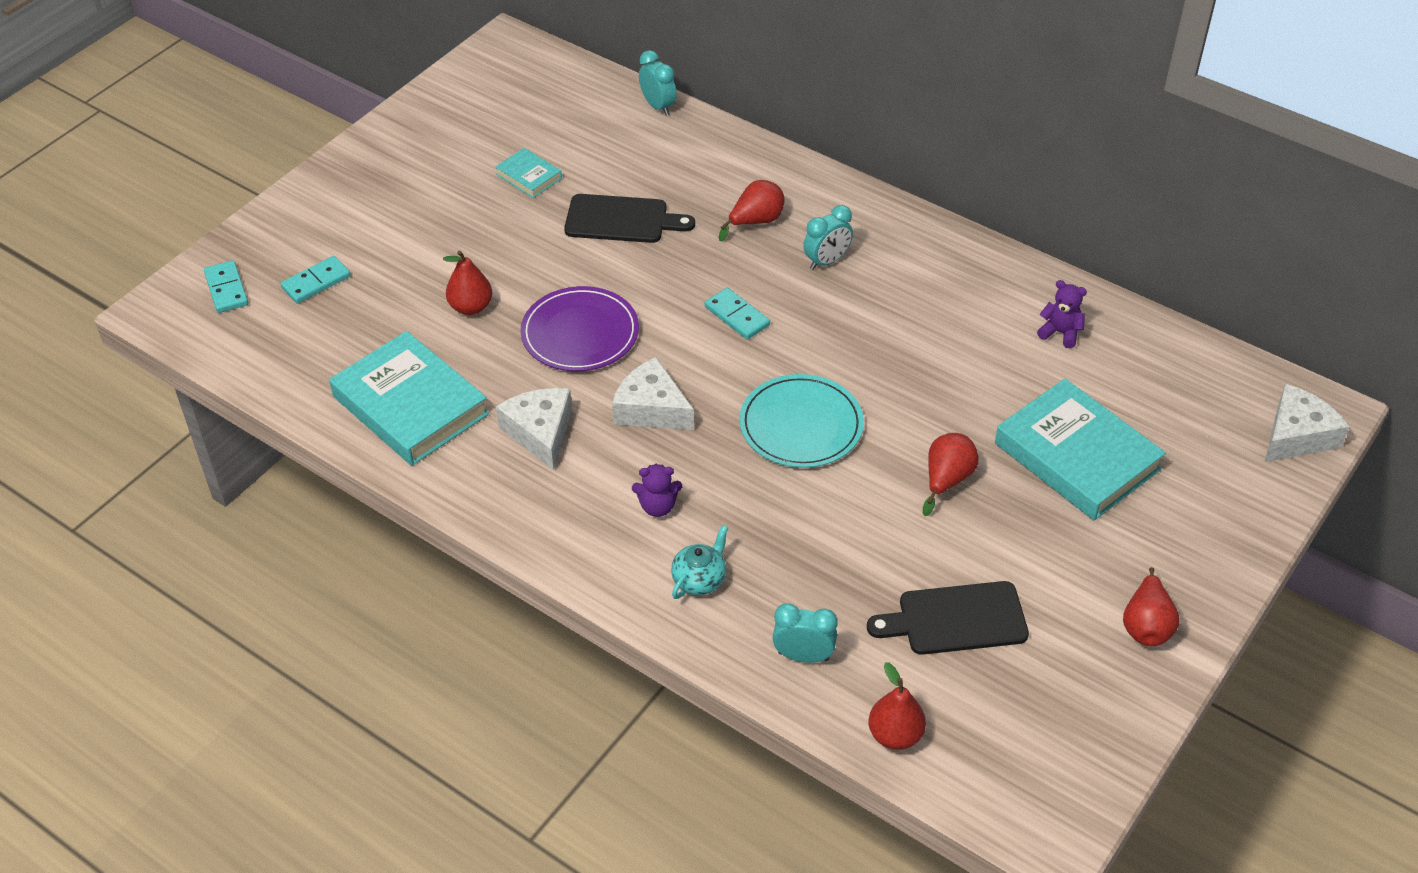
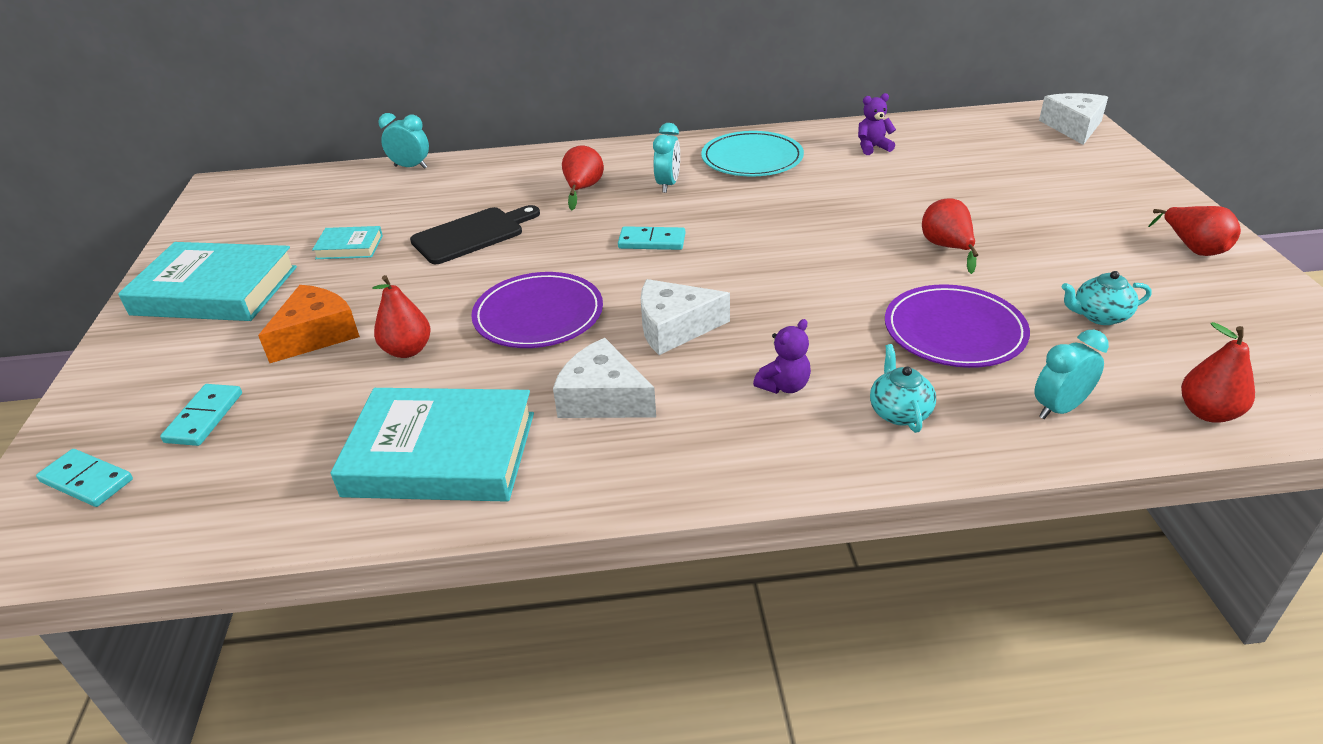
camera: 40 degrees left, 10 degrees down
(432, 253) = (316, 334): none -> orange cheese
(801, 425) = (802, 274): turquoise plate -> turquoise plate (752, 158)
(832, 551) = (954, 331): none -> purple plate
(956, 619) = (1099, 316): black cutting board -> turquoise teapot
(1076, 456) = (993, 194): turquoise book -> turquoise book (215, 291)

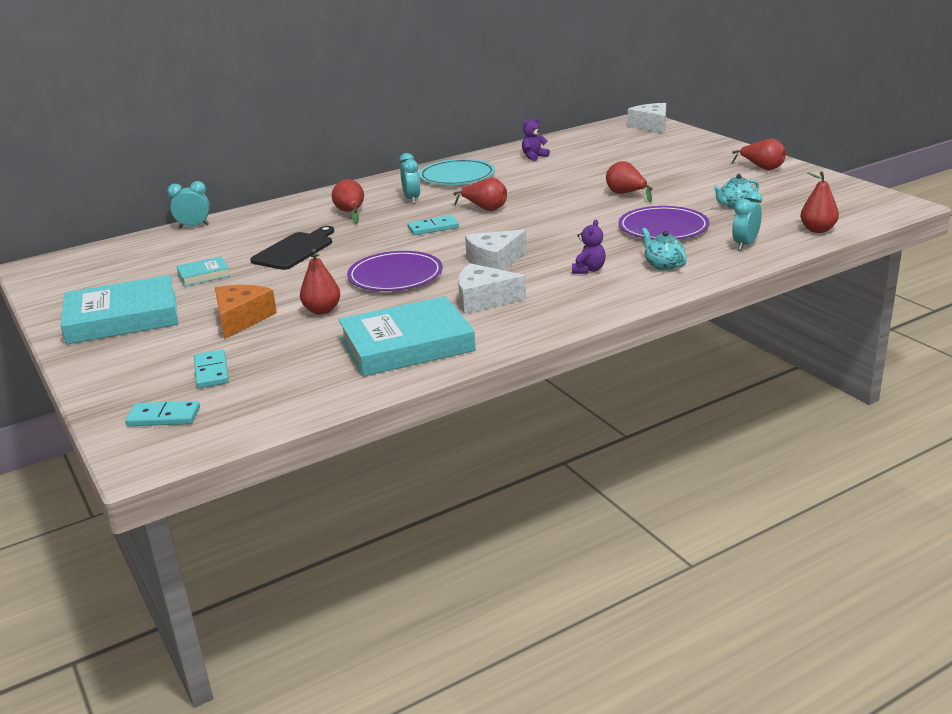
camera: 25 degrees left, 10 degrees down
(740, 225) = (485, 209): none -> red pear

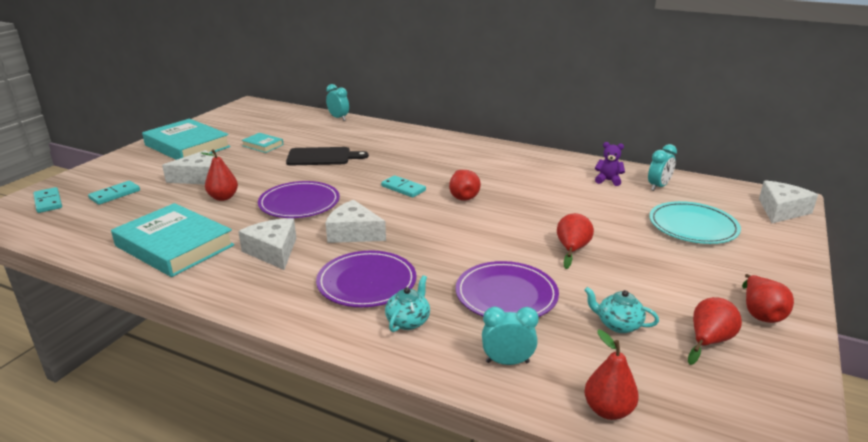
camera: 55 degrees right, 0 degrees up
(241, 319) = (198, 177): orange cheese -> white cheese
(351, 213) = (405, 152): red pear -> red pear (709, 341)
(412, 199) = (453, 164): turquoise clock -> turquoise clock (658, 187)
(457, 176) = (521, 164): turquoise plate -> turquoise plate (693, 226)
(588, 270) = (367, 282): purple teddy bear -> purple plate

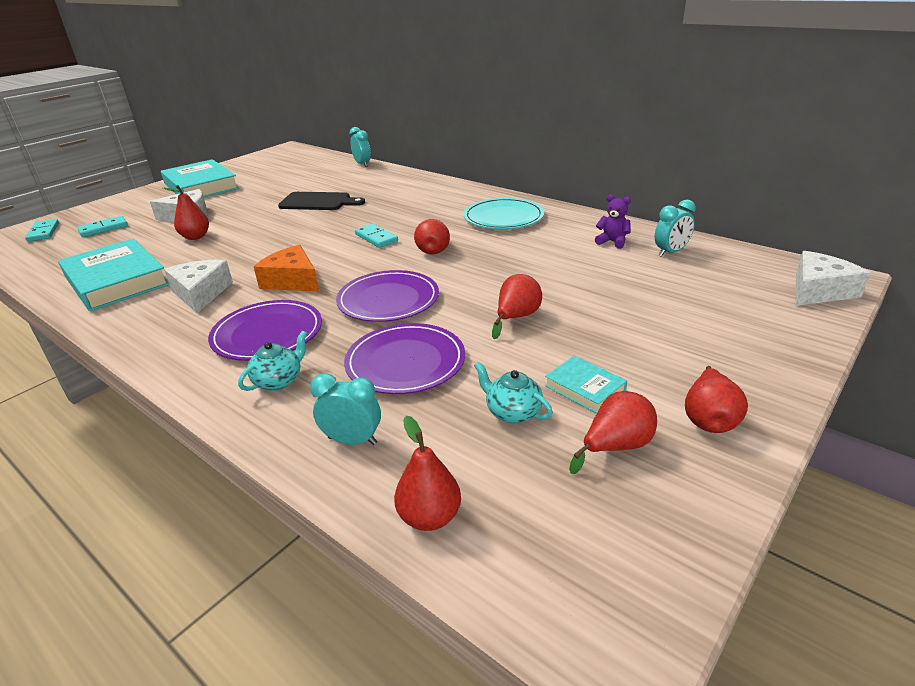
camera: 15 degrees right, 5 degrees up
(263, 145) = (270, 188): turquoise book -> turquoise book (585, 388)
(299, 203) = (262, 247): purple plate -> purple plate (388, 300)
(353, 233) = (292, 281): white cheese -> orange cheese
(693, 226) = (685, 301): turquoise plate -> turquoise plate (503, 217)

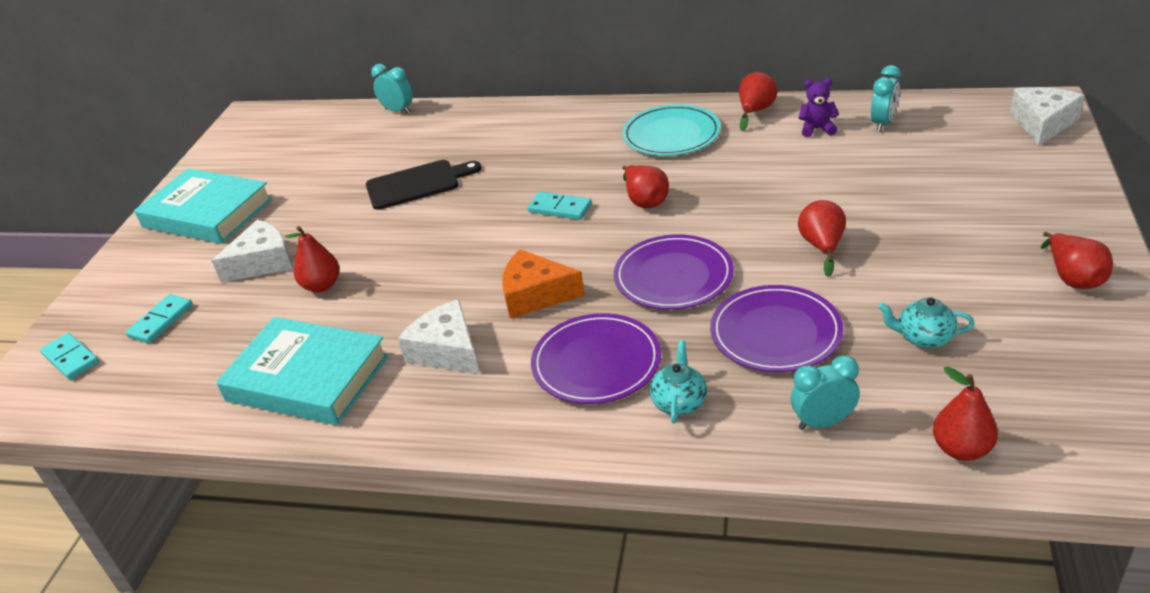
camera: 25 degrees left, 5 degrees up
(585, 388) = (956, 291): turquoise book -> none
(616, 447) = (1032, 331): red pear -> red pear (755, 111)

